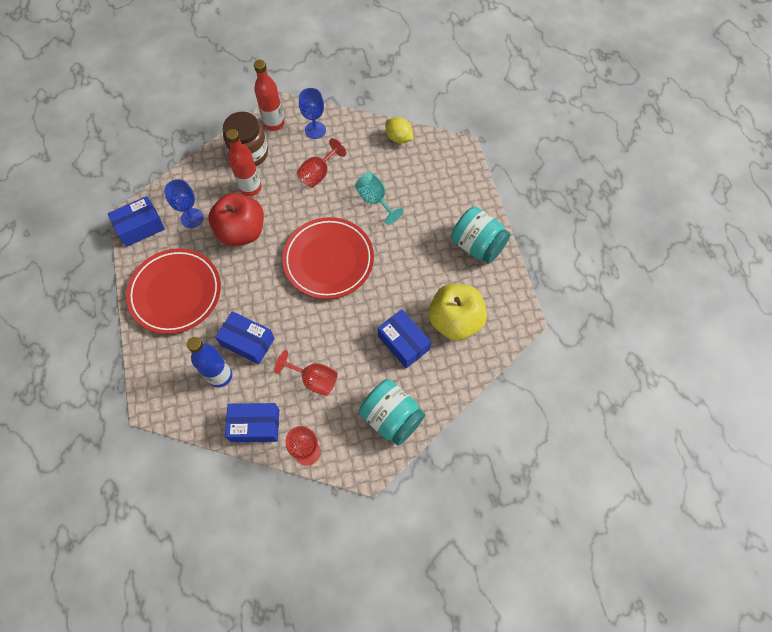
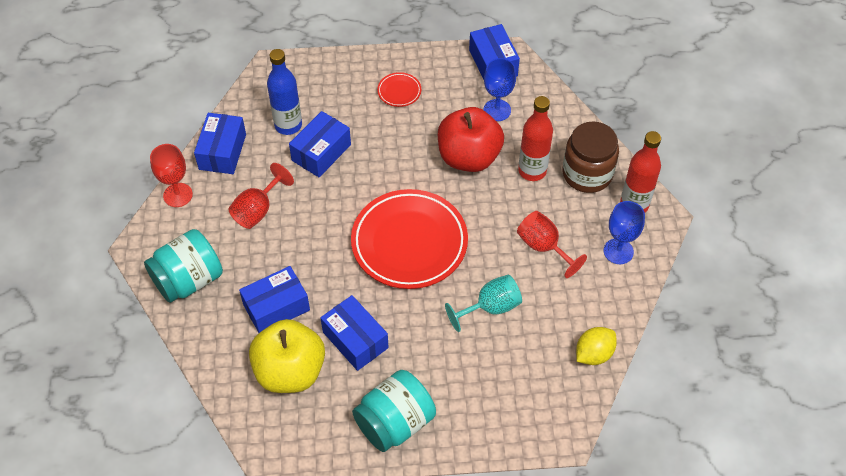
camera: 100 degrees right, 10 degrees down
(176, 293) = (399, 91): red plate -> red plate, size x0.41
(419, 282) = (355, 340): none -> blue box

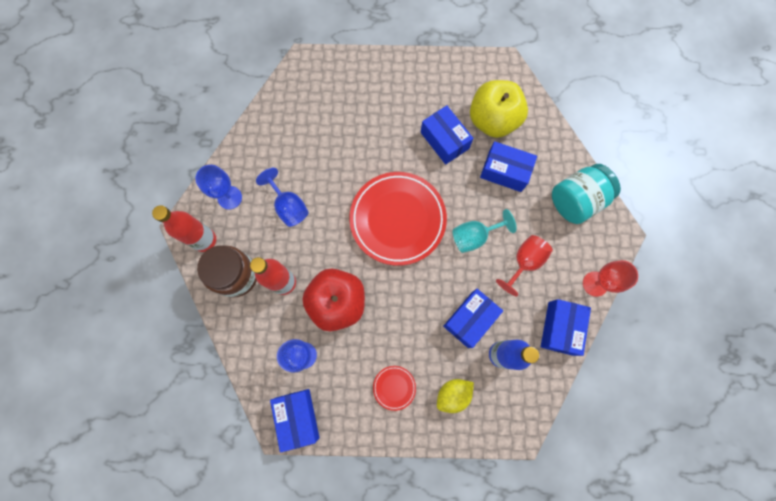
camera: 175 degrees left, 20 degrees up
(276, 307) = (504, 171): blue box -> blue box turned 45 degrees clockwise
(395, 422) = (419, 79): turquoise jar -> none
(490, 307) = (340, 158): turquoise goblet -> turquoise goblet (474, 236)
(543, 247) = (289, 206): red goblet -> blue goblet
(593, 354) = (270, 116): yellow lemon -> yellow lemon (453, 394)

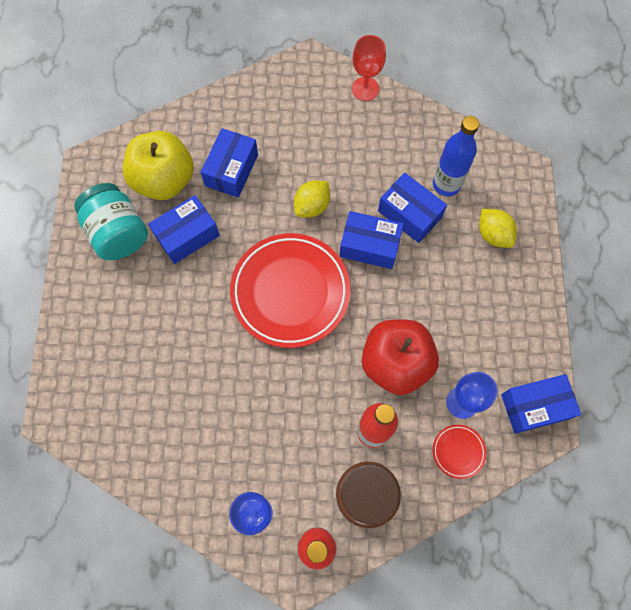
camera: 90 degrees left, 5 degrees down
(289, 206) = (270, 429): blue goblet -> none
(394, 387) = (491, 296): red plate -> red plate (458, 451)
(474, 236) = (312, 206): turquoise goblet -> yellow lemon
(524, 262) = (342, 155): red goblet -> none
(560, 328) = (415, 125): blue box -> blue box (369, 246)
(576, 200) = (270, 99): turquoise jar -> turquoise jar (118, 233)

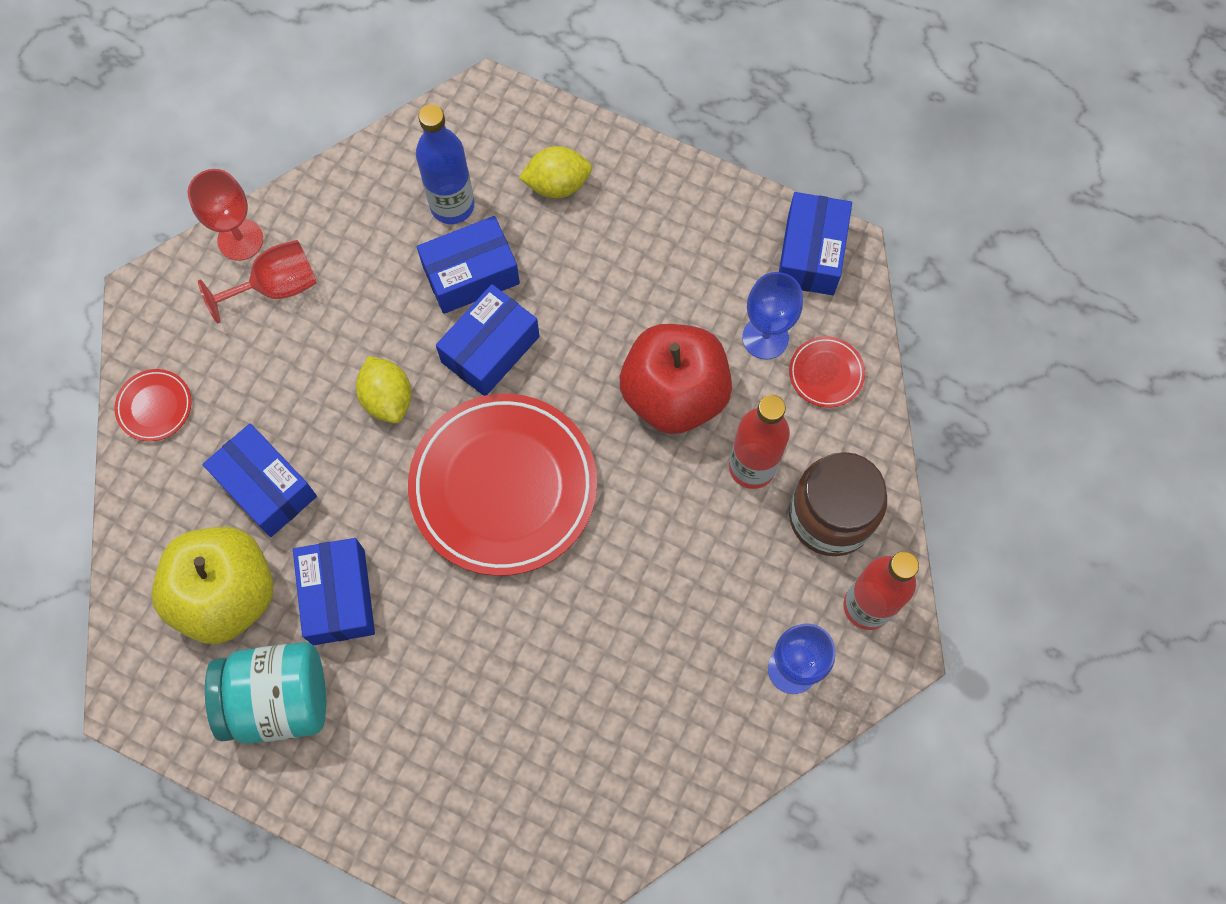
camera: 65 degrees left, 0 degrees up
(250, 96) = (155, 407): none -> red plate
(347, 119) = (276, 287): none -> red goblet

